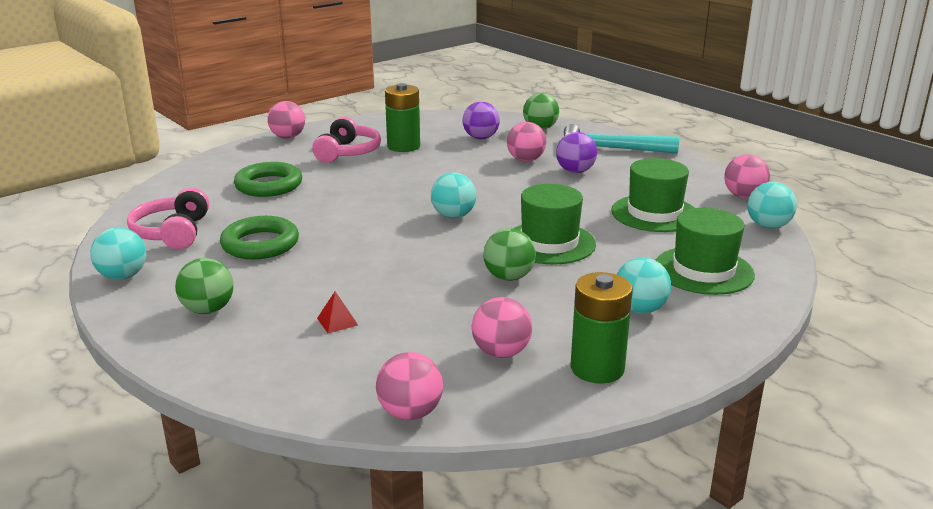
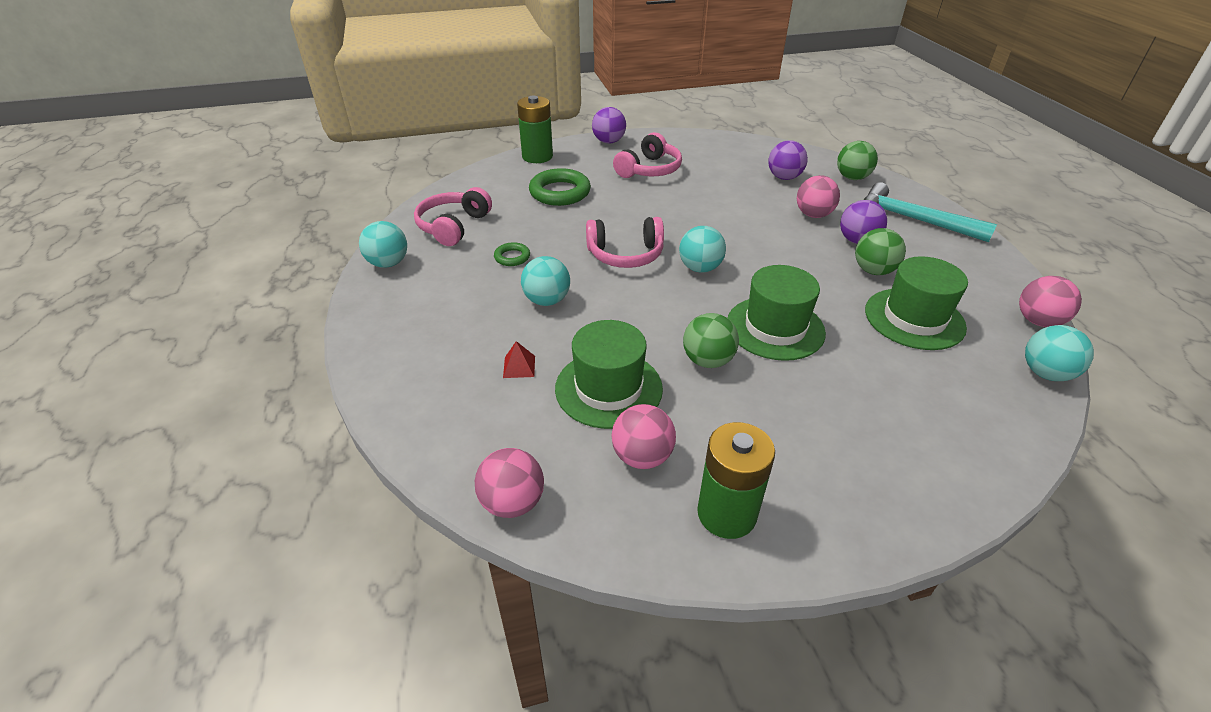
camera: 25 degrees right, 15 degrees up
(208, 310) = (426, 319): green ball -> green ball (873, 271)
(260, 244) = (512, 257): green ring -> green ring, size x0.51
(288, 137) = (609, 141): pink ball -> purple ball
(375, 220) = (625, 254): none -> pink headphones
(403, 146) = (704, 173): green battery -> green battery (537, 156)
(640, 309) = (821, 447): turquoise ball -> turquoise ball (547, 300)
(703, 270) = (927, 415): green hat -> green hat (608, 388)

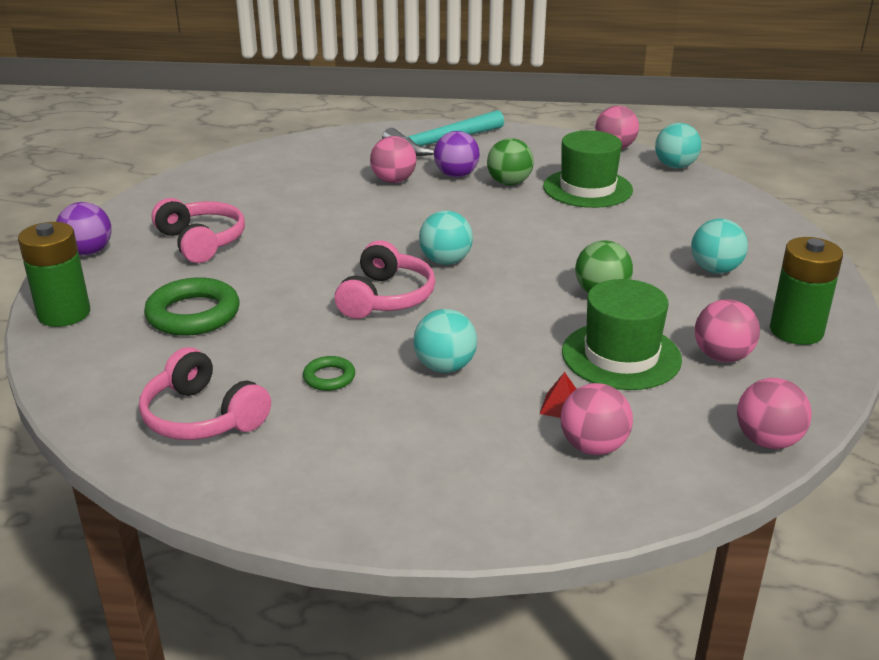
camera: 70 degrees left, 10 degrees down
(388, 263) = (258, 491): turquoise ball -> turquoise ball (715, 270)
(471, 392) = (593, 447): none -> pink ball
(775, 328) = (568, 249): green hat -> none
(784, 177) = (305, 174): purple ball -> none
(852, 178) = (341, 144): green ball -> none

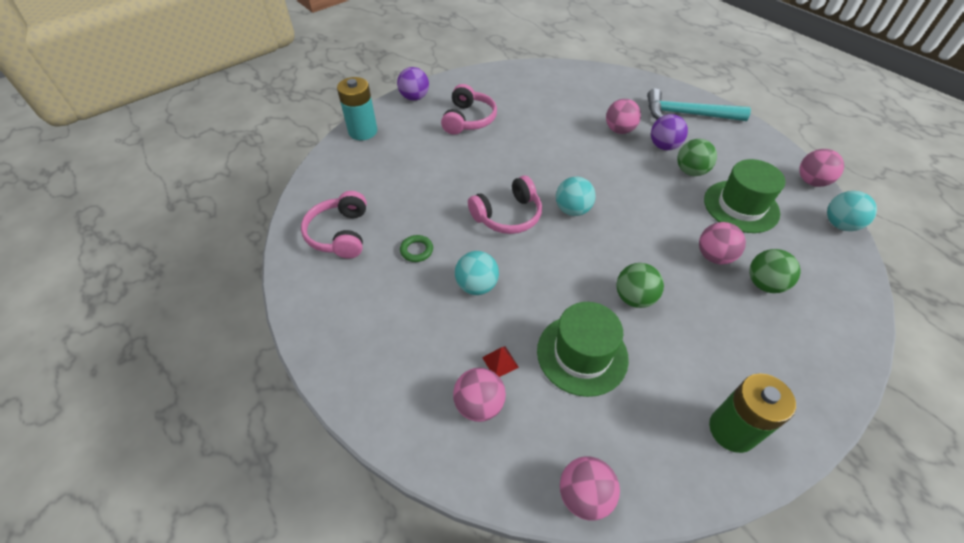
camera: 45 degrees right, 20 degrees up
(64, 314) = (363, 131): green battery -> turquoise battery
(193, 314) = (410, 166): green ring -> none
(681, 230) = (764, 284): none -> green ball
(715, 270) = (743, 334): turquoise ball -> none
(722, 356) = (646, 407): pink ball -> pink ball (714, 256)

